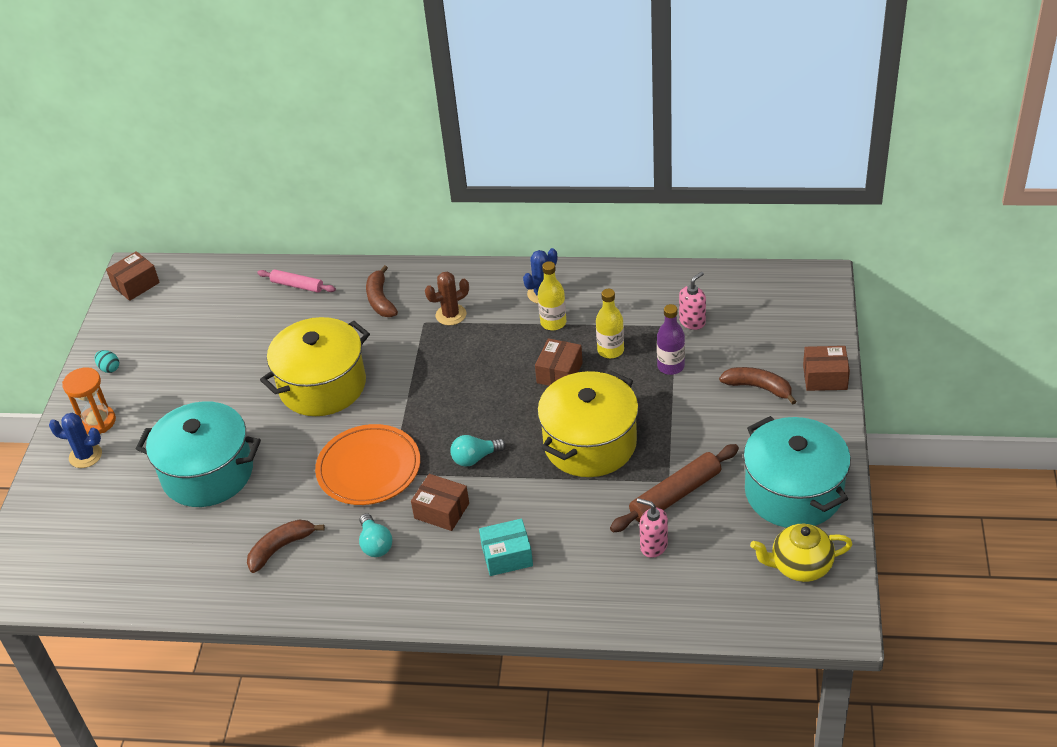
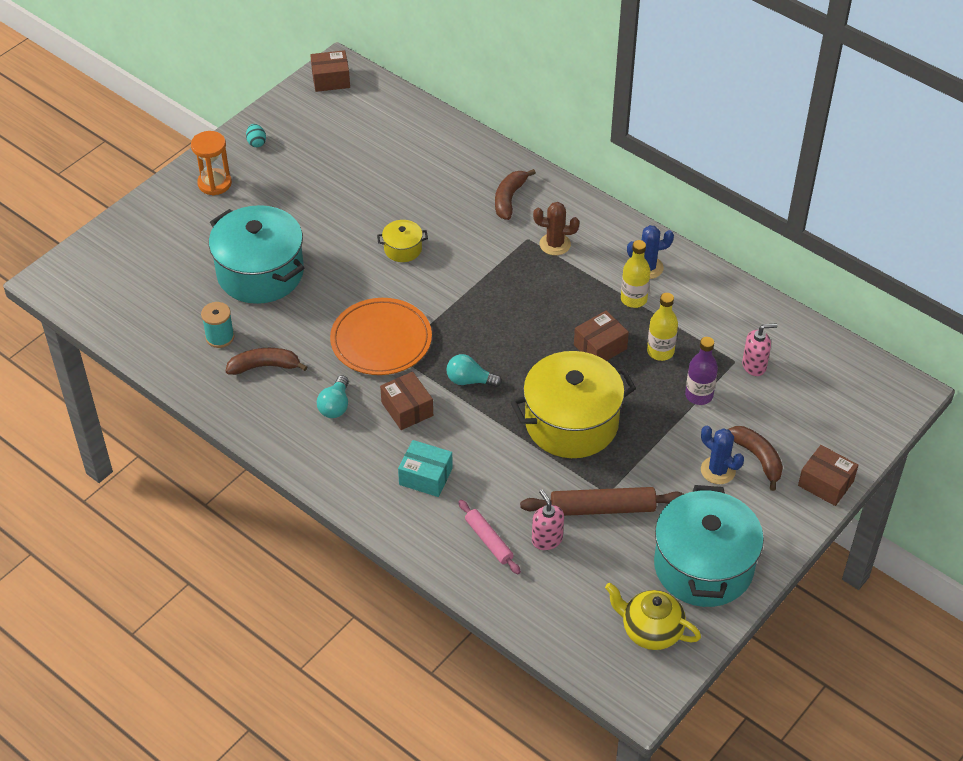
camera: 30 degrees right, 5 degrees up
(85, 456) = (185, 207): blue cactus -> blue cactus (718, 470)
(216, 547) = (220, 337): none -> turquoise spool
(297, 285) = (453, 149): pink rolling pin -> pink rolling pin (489, 540)
(322, 385) = (403, 249): yellow pot -> yellow pot, size x0.44

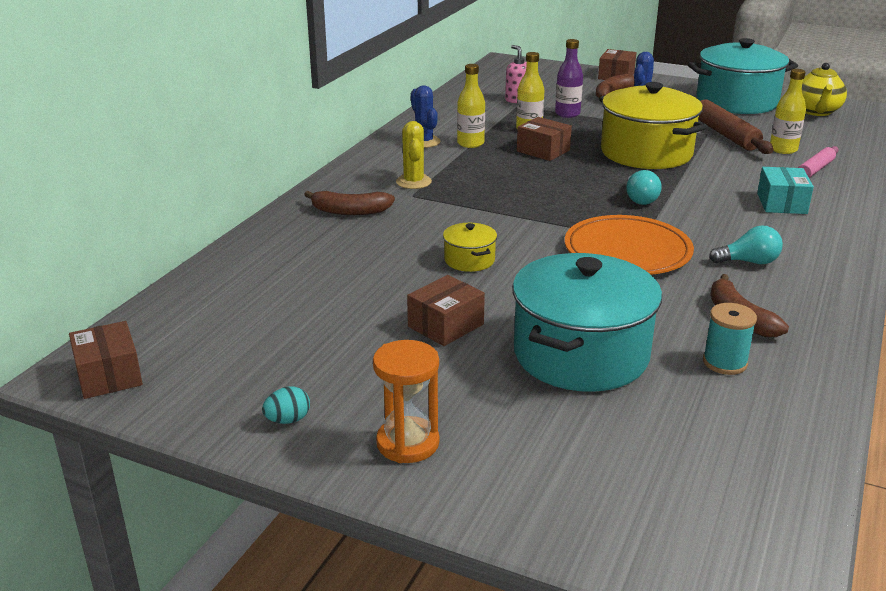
camera: 105 degrees left, 20 degrees down
(407, 409) = (709, 223): brown box -> brown box (445, 325)
(547, 539) = (783, 149): pink soap dispenser -> yellow bottle
(555, 244) = (413, 182): brown cactus -> yellow cactus

